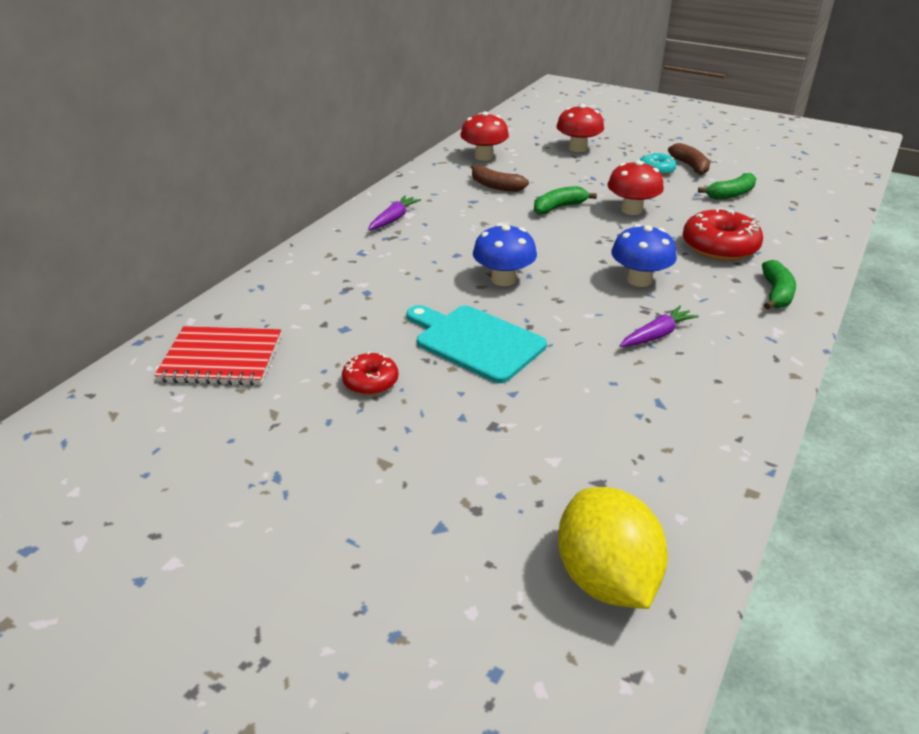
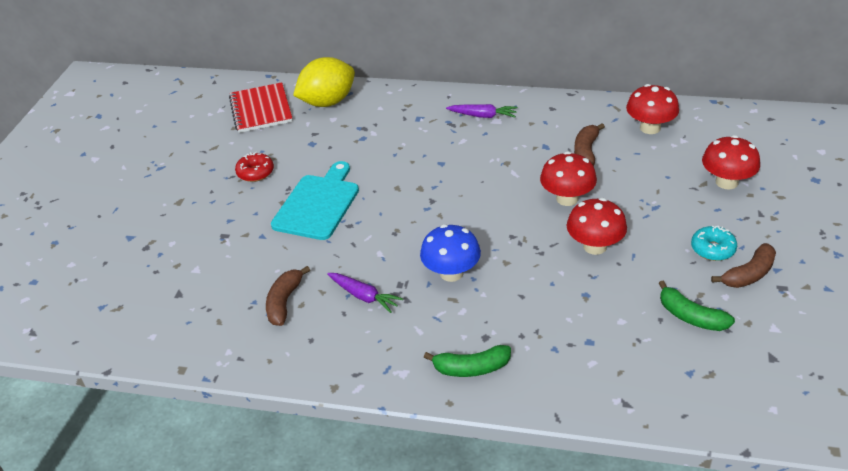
camera: 75 degrees right, 5 degrees up
(503, 279) = (413, 196): blue mushroom -> none
(559, 207) = (567, 198): green banana -> red mushroom
(605, 578) = (98, 310): yellow lemon -> yellow lemon (327, 102)
(648, 391) = (284, 302): none -> brown banana
(719, 247) = (548, 319): red donut -> none

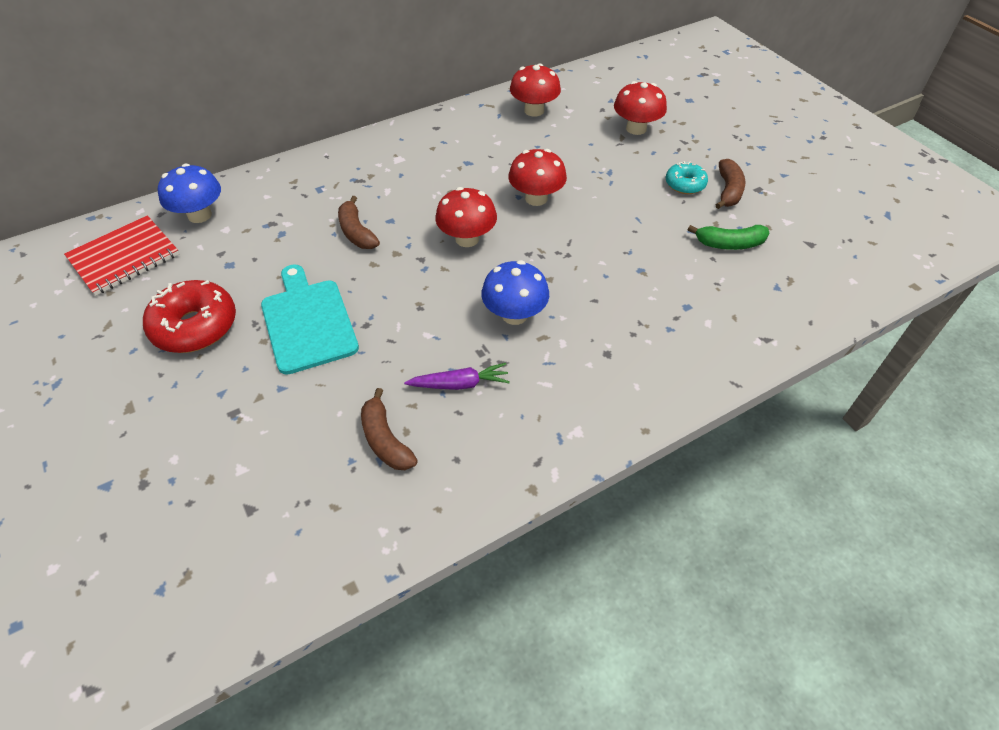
camera: 45 degrees left, 10 degrees up
(255, 172) = (195, 326): red donut -> red donut, size x1.75
(261, 110) = (124, 257): red notebook -> red notebook turned 75 degrees counterclockwise
(327, 102) = (199, 215): yellow lemon -> blue mushroom
(471, 368) = (627, 388): green banana -> none
(483, 116) = (381, 160): purple carrot -> none
(586, 151) = (506, 151): brown banana -> brown banana (356, 232)
(595, 246) = (602, 227): red mushroom -> red mushroom (467, 239)

